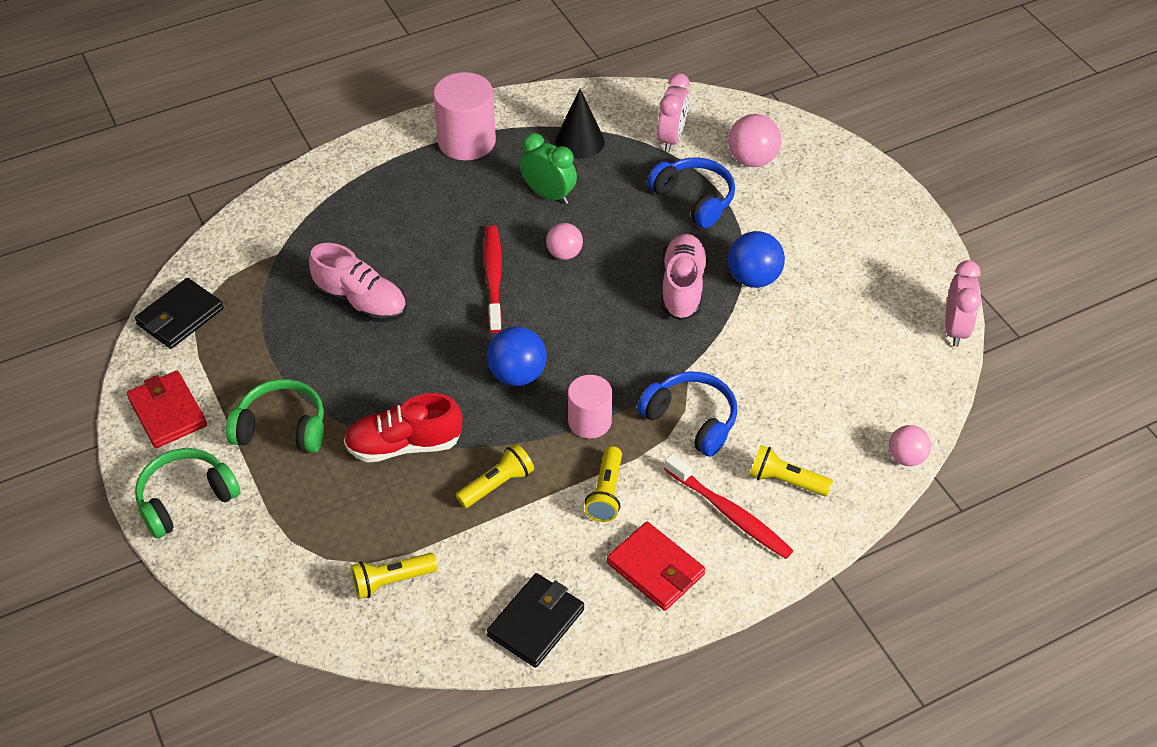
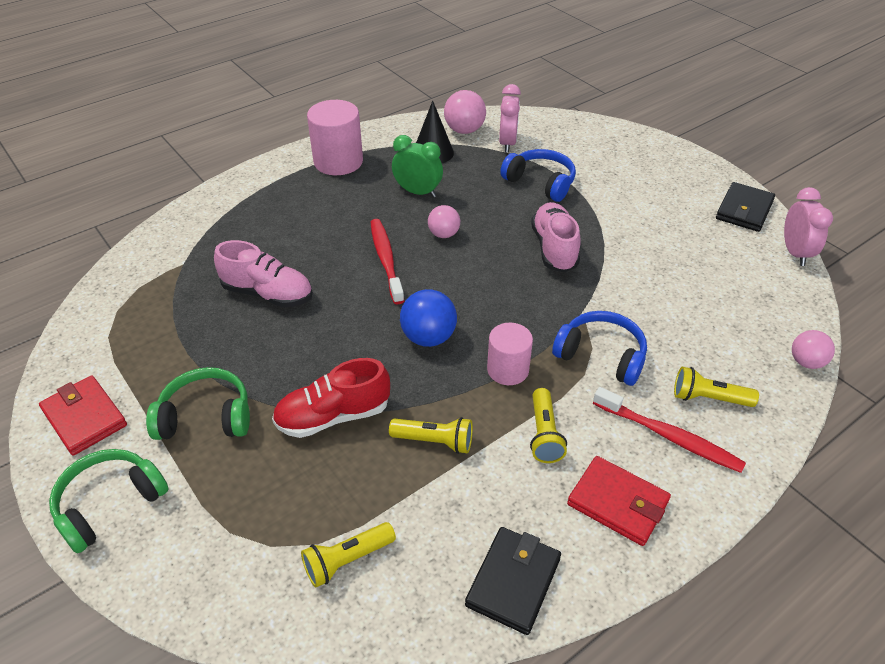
camera: 10 degrees left, 5 degrees down
(180, 317) = (93, 327): black wallet -> black wallet (744, 210)
(497, 484) = (434, 441): yellow flashlight -> yellow flashlight turned 60 degrees clockwise
(752, 160) = (577, 151): pink ball -> pink ball (464, 130)
(753, 278) = (611, 234): blue ball -> none

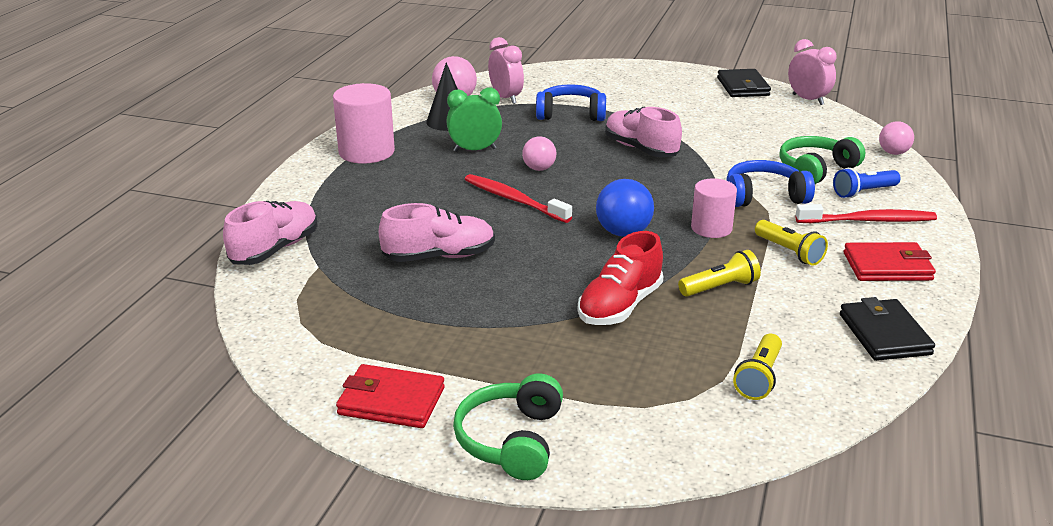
camera: 35 degrees left, 15 degrees down
(176, 233) = (275, 249): none -> pink shoe
(206, 417) = (510, 352): green headphones -> green headphones (816, 170)
(708, 398) = (863, 192): yellow flashlight -> blue flashlight

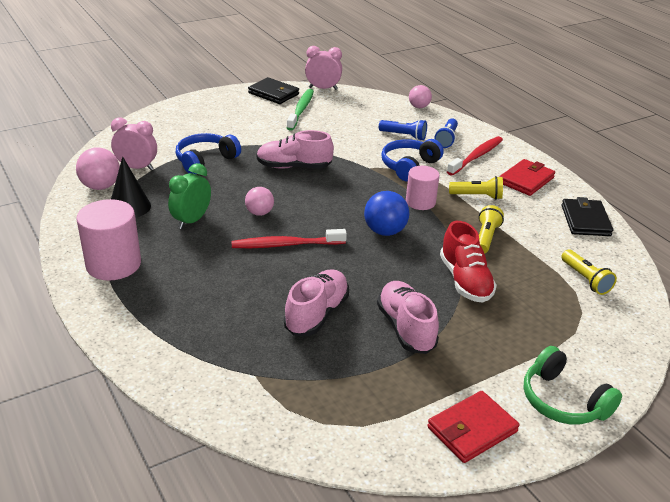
camera: 50 degrees left, 5 degrees up
(275, 249) = (198, 384): pink shoe -> pink shoe (406, 328)
(744, 109) = (301, 110): none -> green toothbrush
(816, 170) = (404, 136): green headphones -> blue flashlight
(884, 334) = (585, 220): black wallet -> black wallet turned 60 degrees clockwise

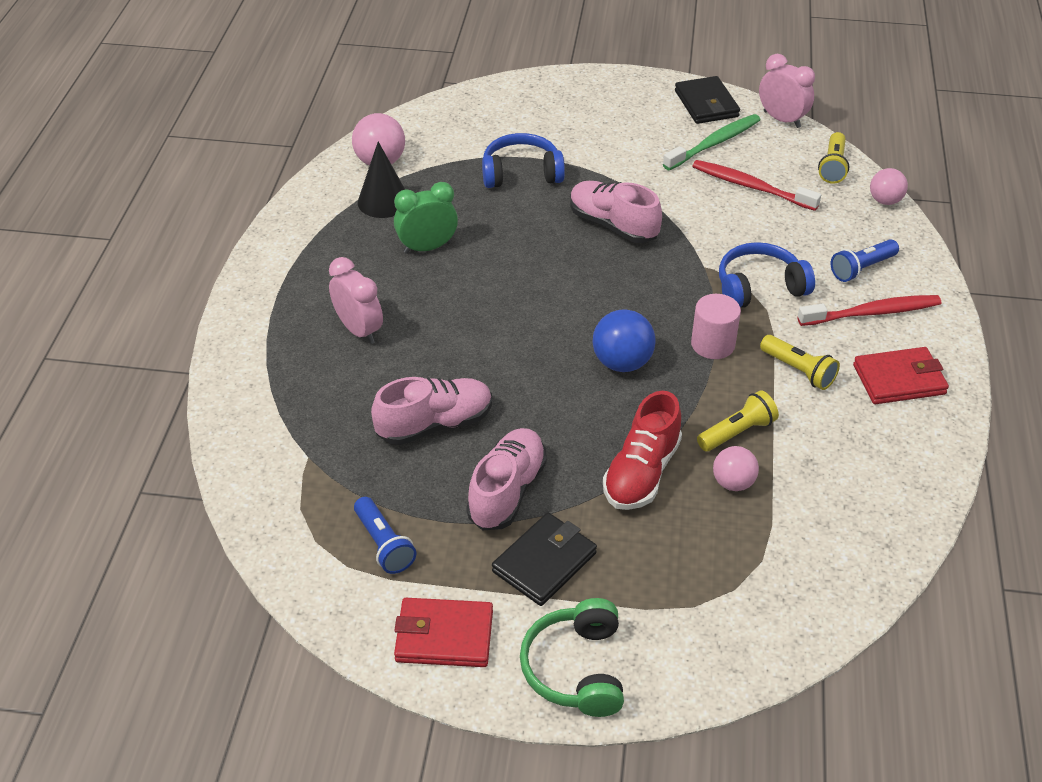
camera: 40 degrees right, 10 degrees up
(113, 264) = (303, 265): pink cylinder -> none
(137, 167) = (439, 152): pink clock -> pink clock (359, 330)
(259, 213) = (507, 271): pink ball -> pink ball (733, 483)
(286, 245) = (492, 325): red toothbrush -> red toothbrush (751, 187)
(404, 136) = (807, 238): blue flashlight -> blue flashlight (384, 544)
(585, 220) = (907, 476): black wallet -> black wallet (544, 562)
(585, 279) = (796, 552): yellow flashlight -> yellow flashlight (833, 167)

